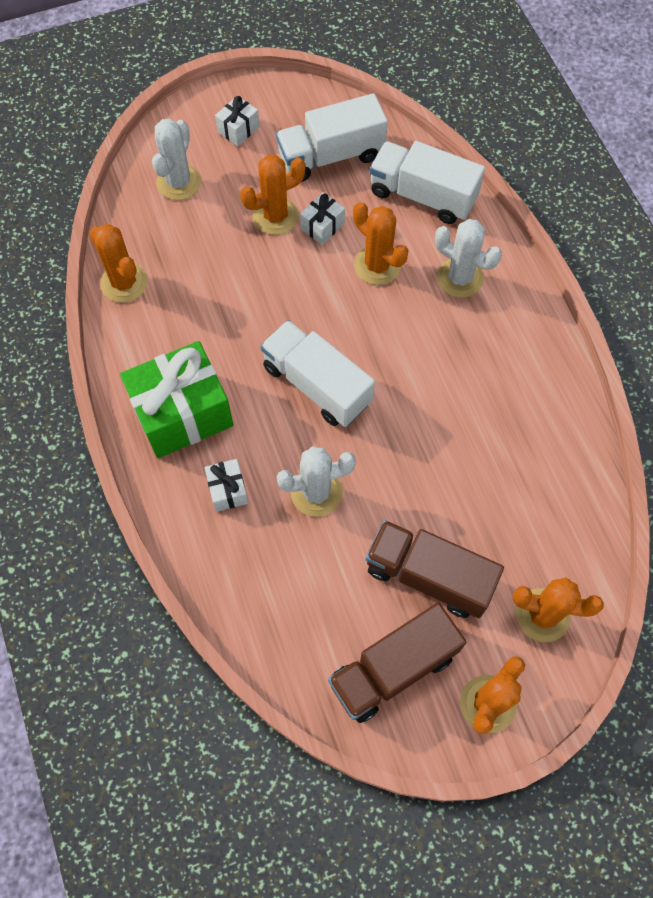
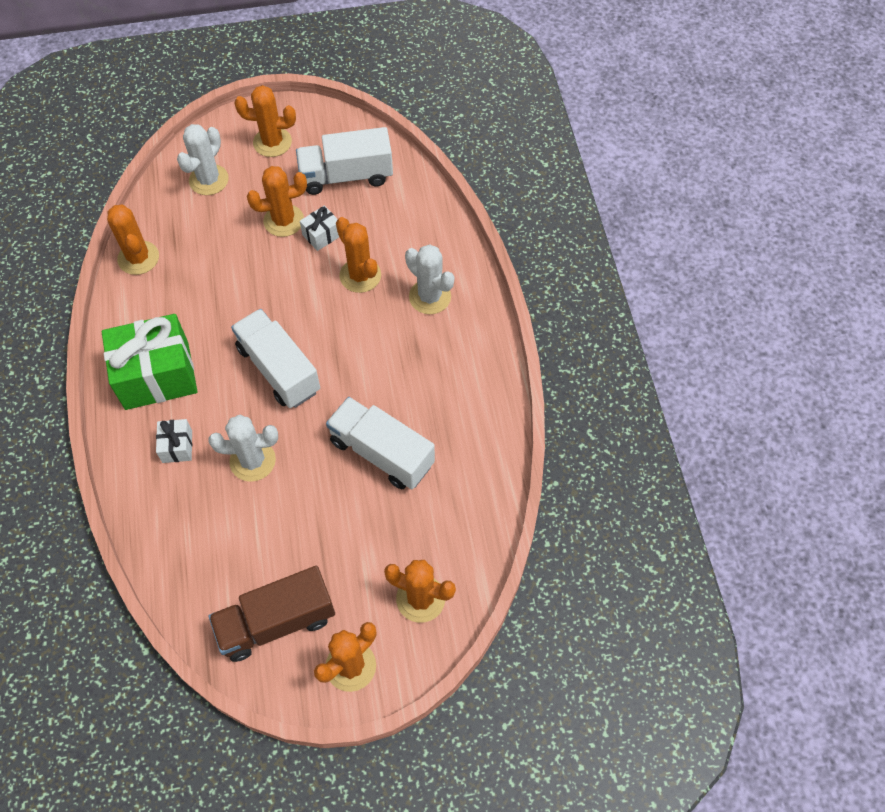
camera: 10 degrees right, 5 degrees down
(238, 129) = (272, 142): white gift -> orange cactus
(422, 196) = (417, 221): white truck -> white truck (381, 453)
(428, 576) = (330, 548): brown truck -> none

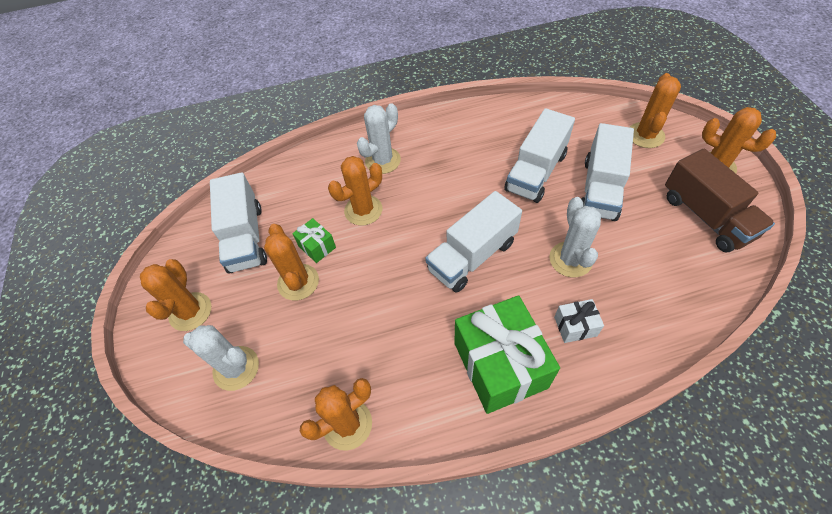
camera: 90 degrees left, 5 degrees down
(322, 235) = (317, 246): white gift -> green gift
(342, 517) = (600, 189): none -> white truck

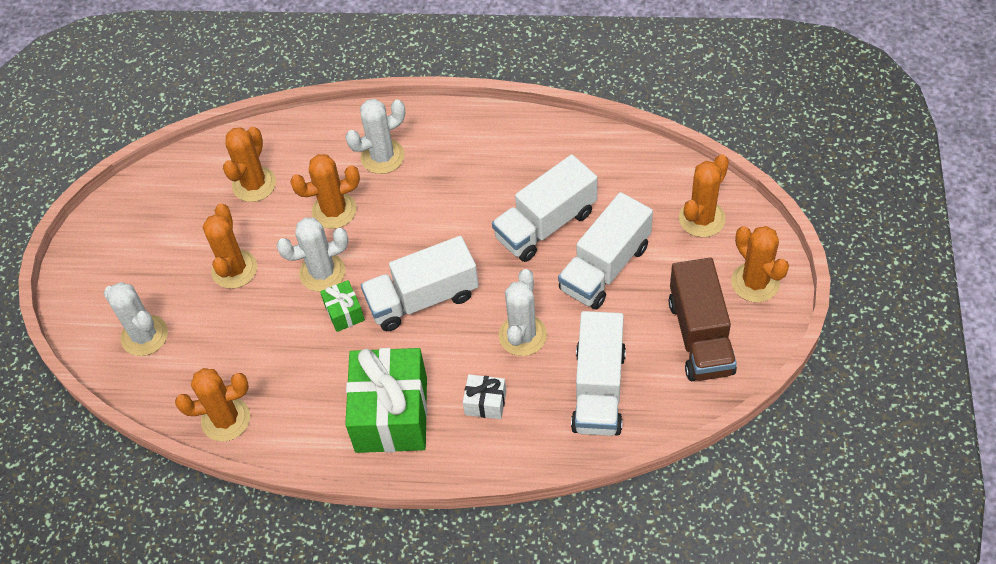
camera: 20 degrees right, 0 degrees up
(190, 311) = (120, 266): orange cactus -> orange cactus (254, 184)
(245, 238) = (200, 203): white truck -> white truck (598, 389)
(317, 246) = (268, 237): green gift -> green gift (344, 312)
(376, 261) = (322, 272): none -> white cactus

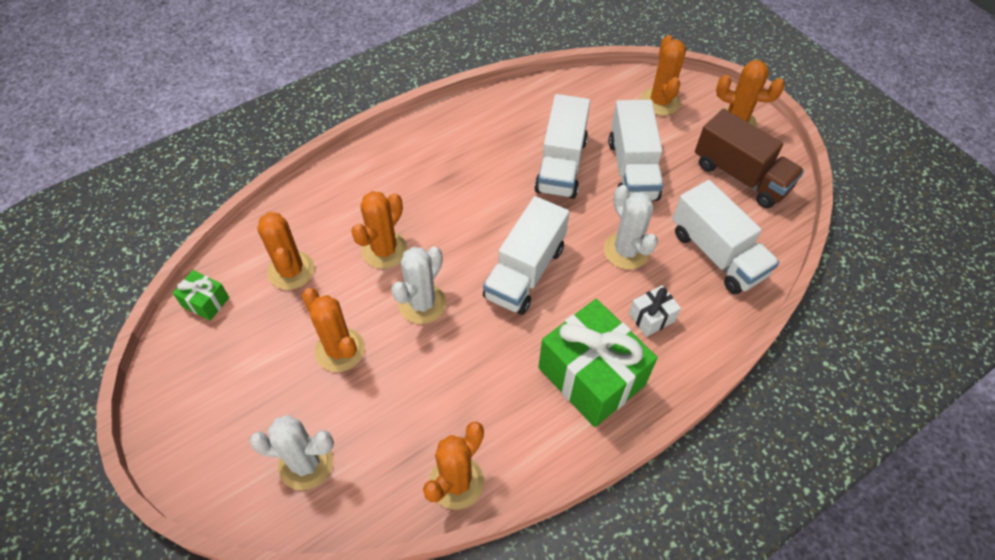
camera: 45 degrees left, 0 degrees up
(344, 312) = (472, 323): green gift -> green gift (206, 302)
(382, 157) = (385, 187): white cactus -> none

